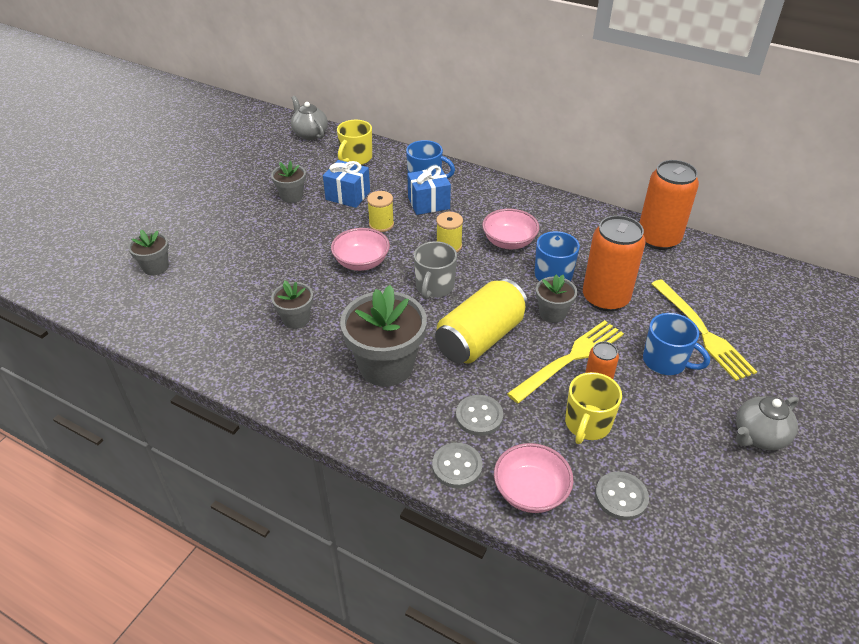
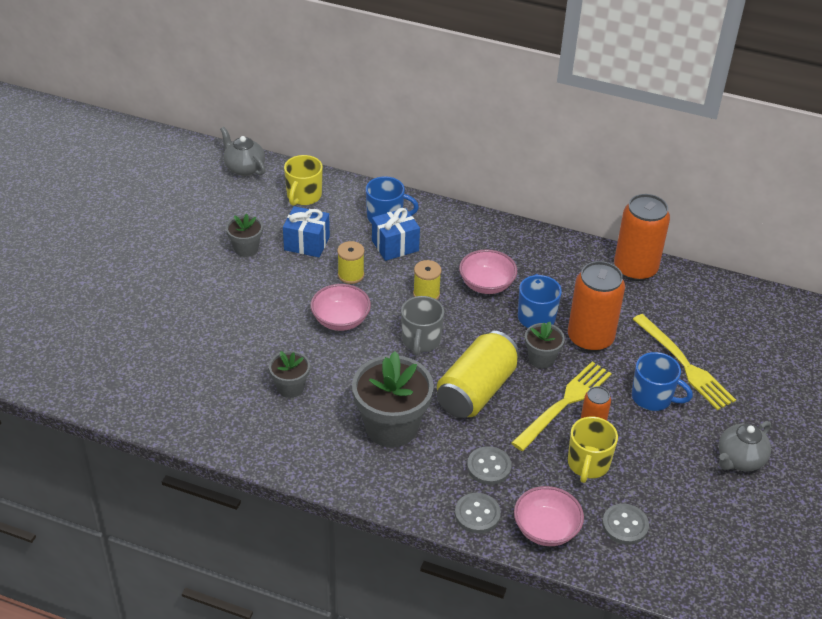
camera: 10 degrees left, 0 degrees up
(155, 267) = (126, 343): grey flower pot -> none

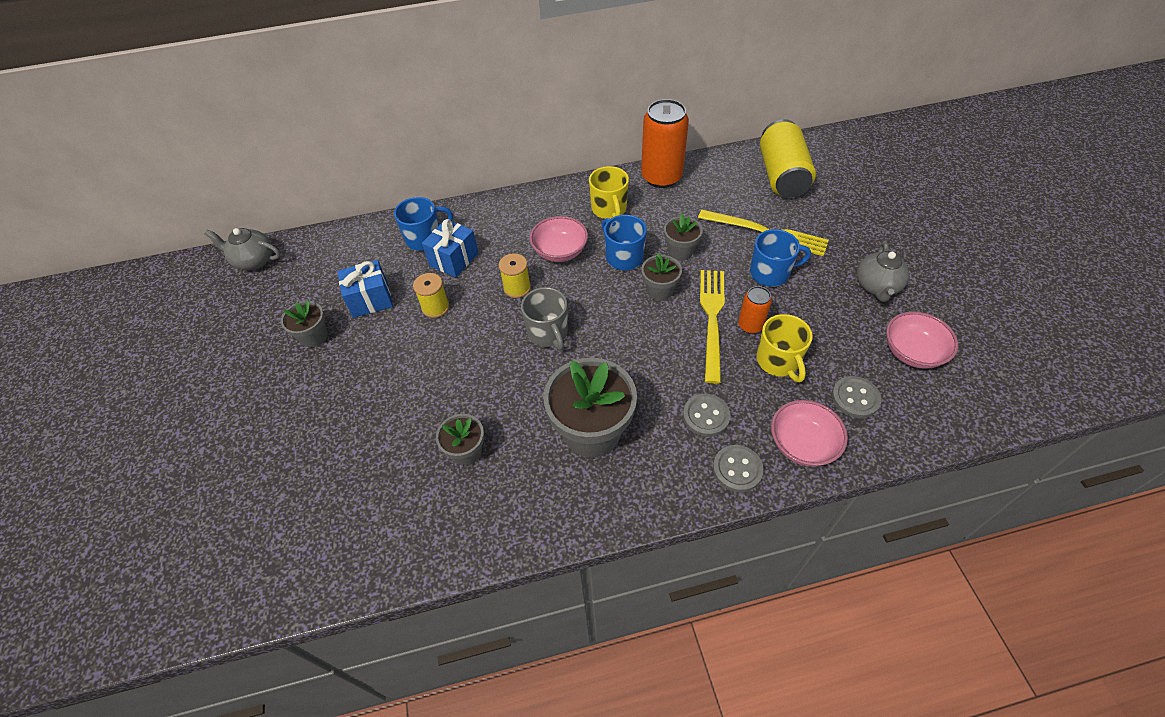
camera: 30 degrees left, 10 degrees up
(303, 196) = (333, 258): yellow mug -> yellow mug (609, 209)
(340, 320) = (460, 355): pink bowl -> pink bowl (912, 352)
(476, 391) = (633, 351): yellow can -> yellow can (782, 175)
(590, 338) = (680, 251): orange can -> grey flower pot

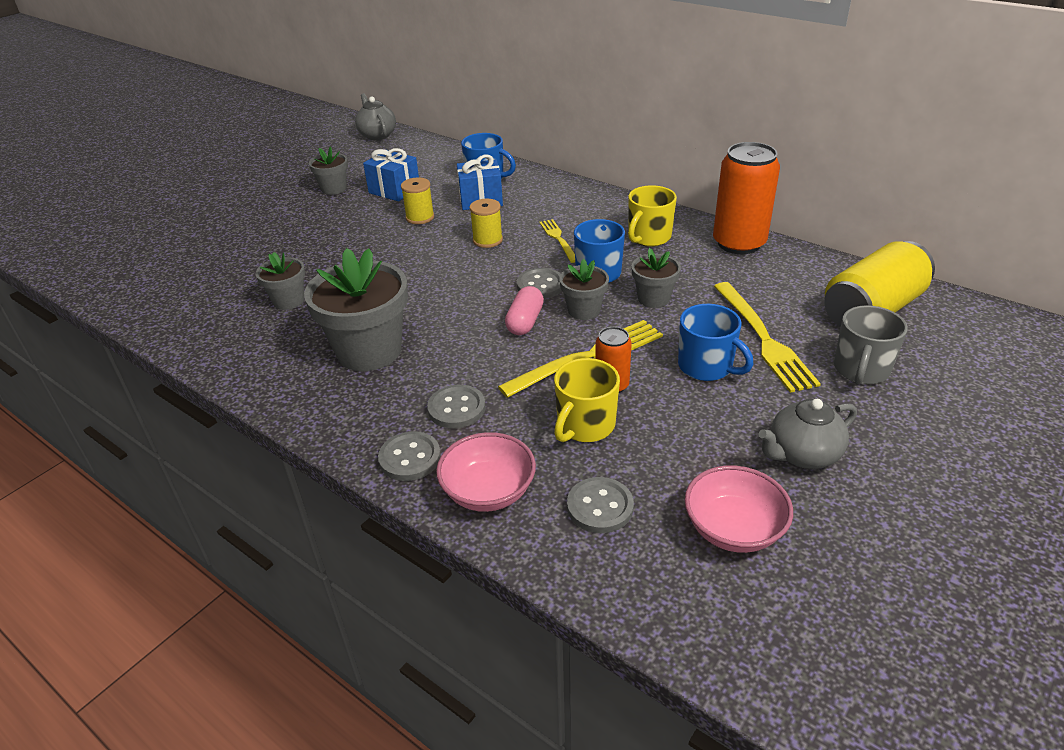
camera: 50 degrees right, 15 degrees down
(548, 333) = (455, 278): grey mug -> grey mug (861, 370)
(560, 251) = (558, 239): pink bowl -> yellow fork
(607, 294) = (540, 285): none -> grey button
(642, 326) = (525, 322): none -> pink capsule

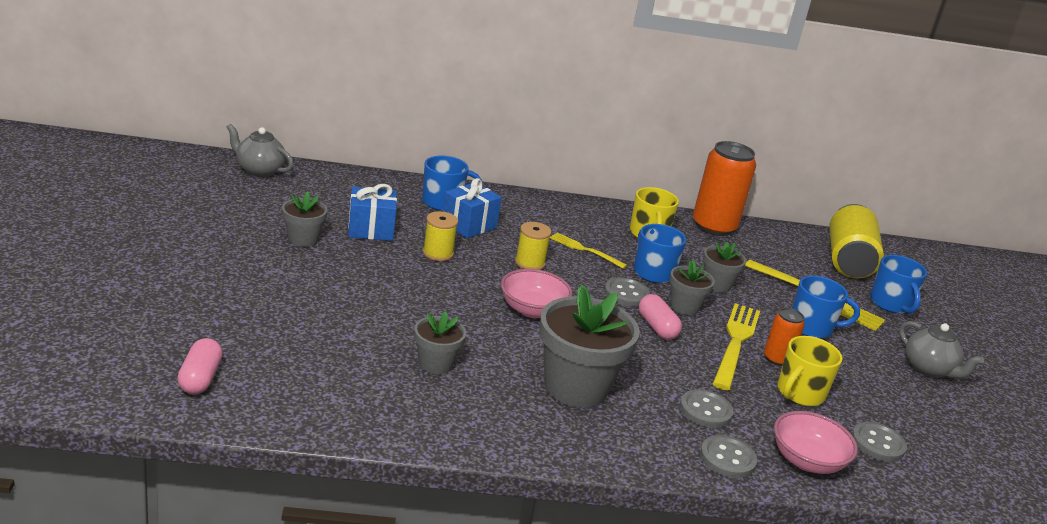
camera: 45 degrees left, 10 degrees down
(128, 269) = (200, 378): none -> pink capsule
(585, 426) = (799, 393): yellow mug -> yellow mug turned 45 degrees clockwise
(733, 529) = (954, 428): pink bowl -> pink bowl (532, 310)
(802, 454) = (929, 369): grey teapot -> grey teapot turned 60 degrees counterclockwise
(861, 370) = (890, 304): grey mug -> blue mug

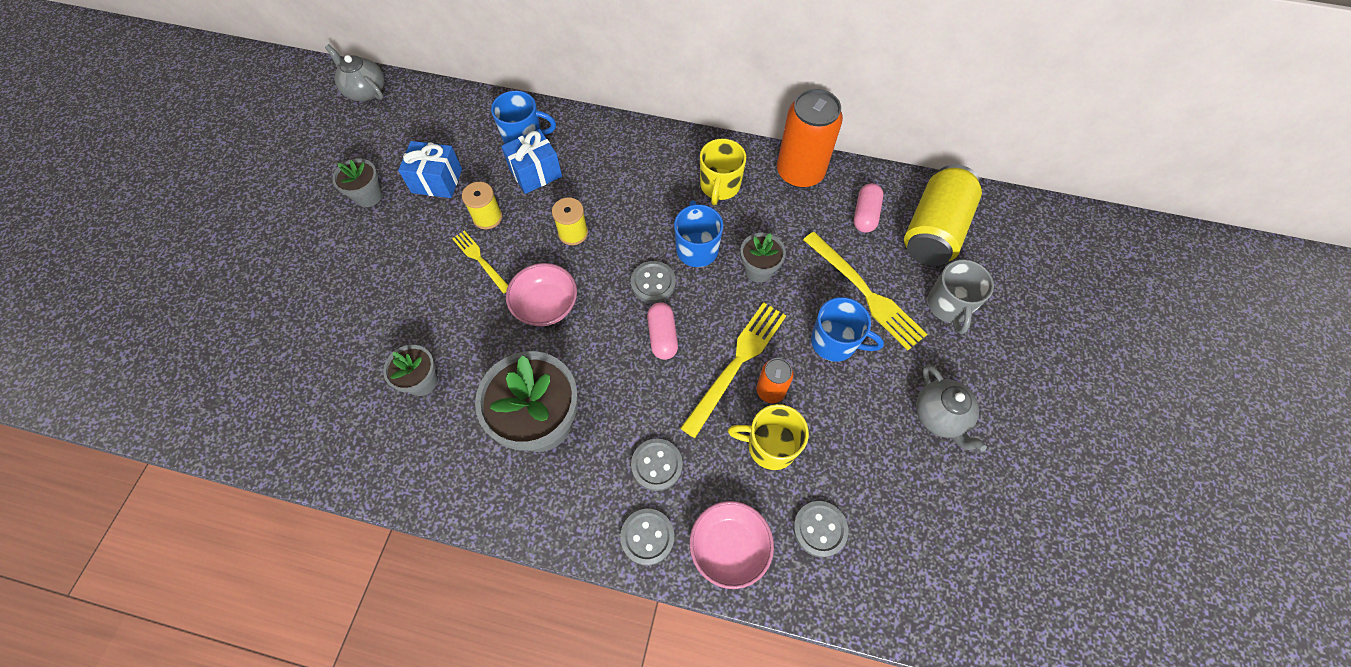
camera: 20 degrees right, 35 degrees up
(200, 378) = (213, 391): pink capsule -> pink capsule (865, 215)
(585, 250) = (639, 212): yellow fork -> yellow fork (480, 260)
(684, 307) = (706, 304): grey flower pot -> none
(799, 393) = (770, 446): yellow mug -> yellow mug turned 45 degrees clockwise
(890, 304) = (949, 306): blue mug -> grey mug

